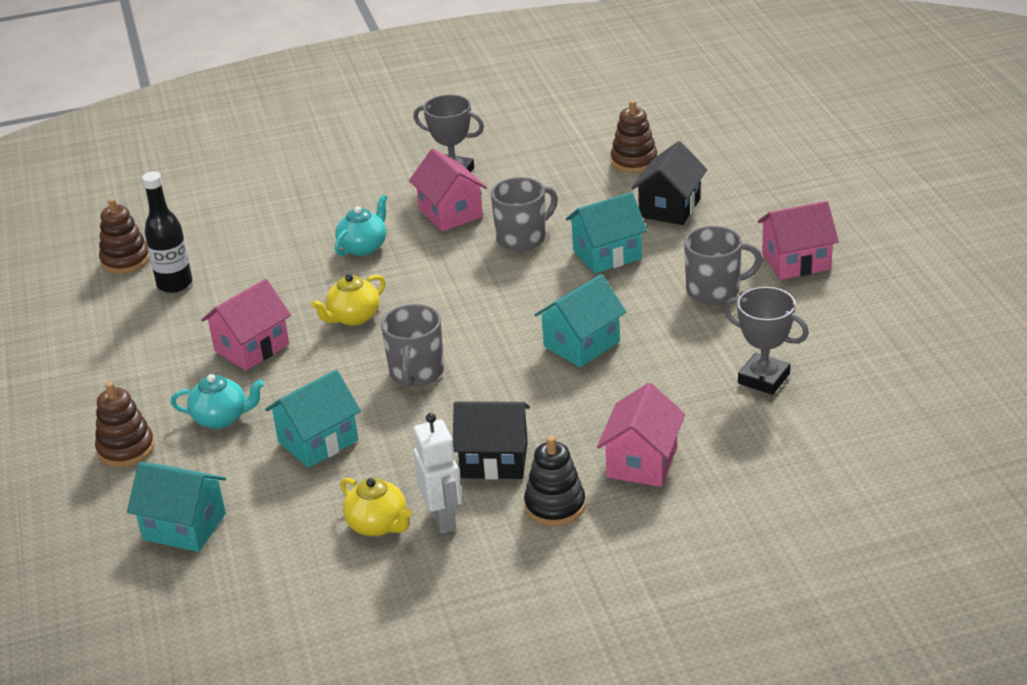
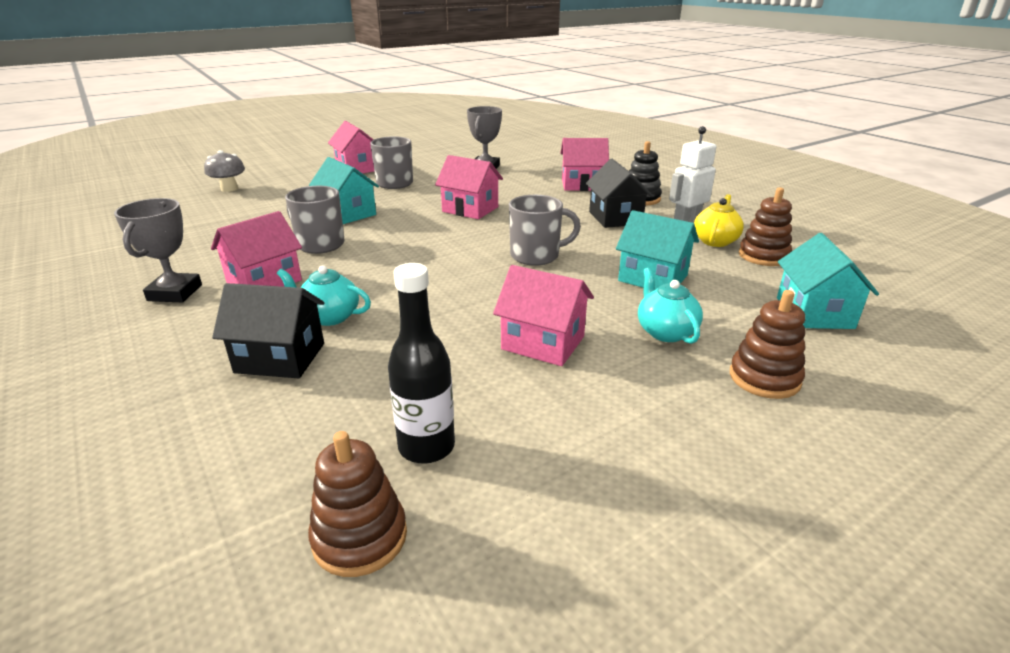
camera: 110 degrees left, 5 degrees down
(353, 317) = (466, 297): yellow teapot -> none
(581, 344) = (470, 209): turquoise house -> pink house
(634, 161) = (193, 219): brown stacking toy -> brown stacking toy (763, 256)
(669, 208) = (279, 202): black house -> black house (280, 358)
(735, 171) = (229, 189): none -> grey mushroom

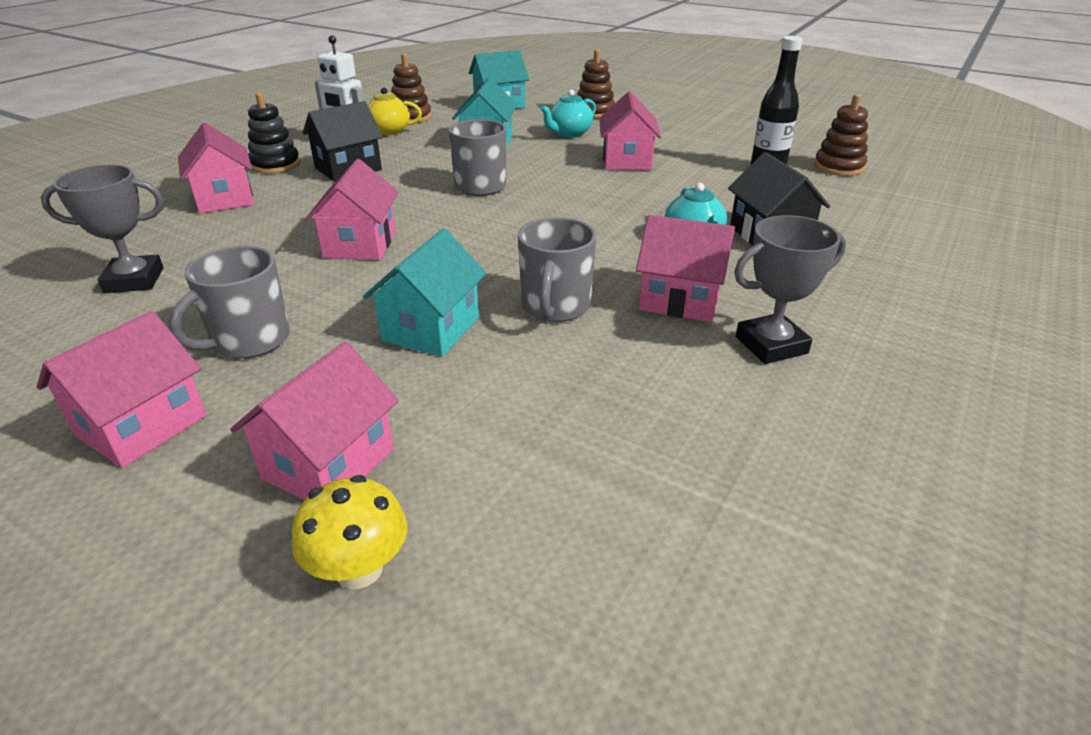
camera: 115 degrees left, 5 degrees up
(229, 189) = (359, 569): grey mushroom -> yellow mushroom
(285, 189) = (329, 464): none -> pink house

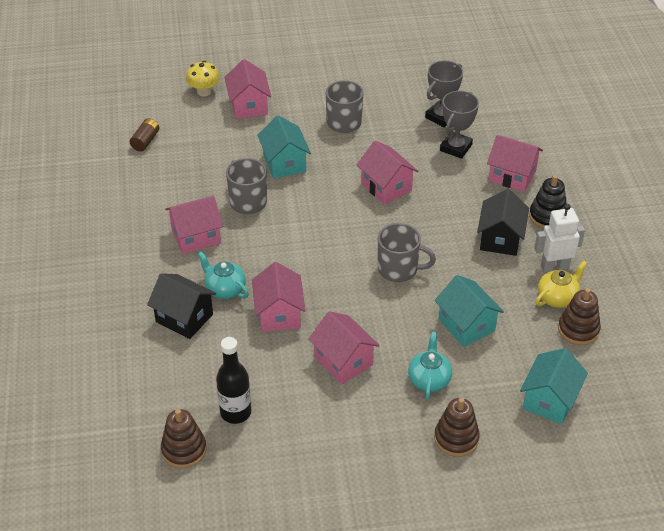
camera: 140 degrees right, 10 degrees up
(142, 426) = (323, 84): pink house -> pink house (279, 314)
(629, 507) = (145, 141): none -> brown battery
(771, 345) = (138, 231): grey trophy -> grey trophy (456, 148)

